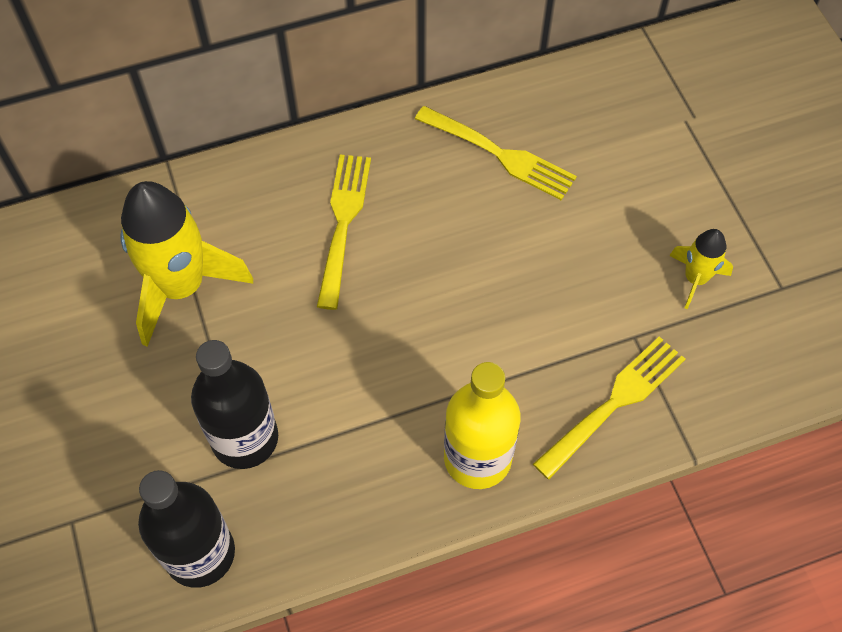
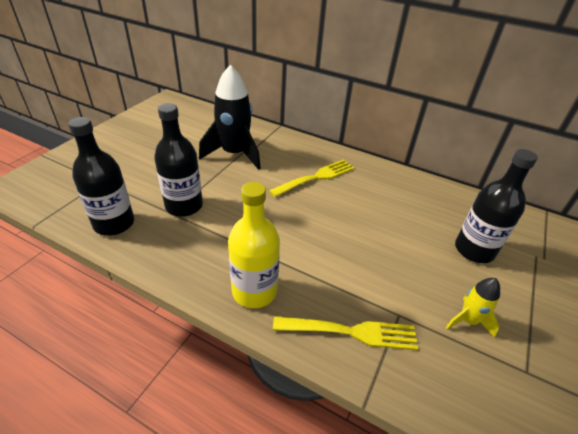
camera: 45 degrees right, 20 degrees down
(181, 287) = (234, 154): yellow rocket -> black rocket
(500, 155) = (414, 203): yellow fork -> none
(624, 172) = (474, 250): none -> black bottle

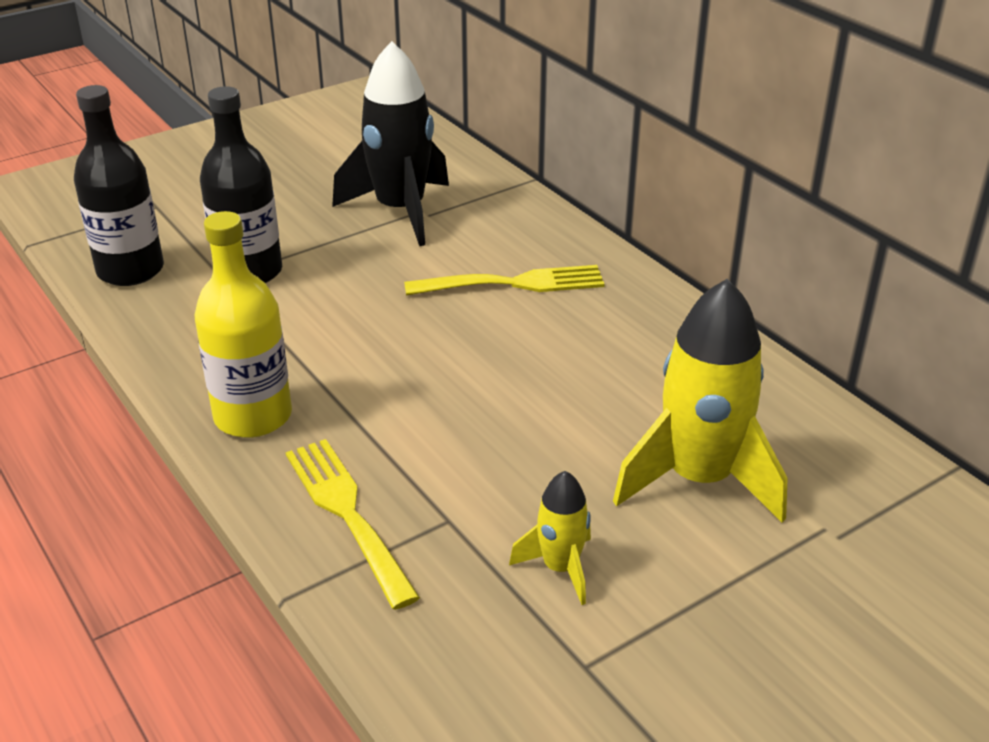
camera: 30 degrees right, 5 degrees down
(351, 332) = (347, 514): yellow fork -> yellow fork turned 150 degrees counterclockwise
(474, 250) = (699, 479): black bottle -> yellow rocket

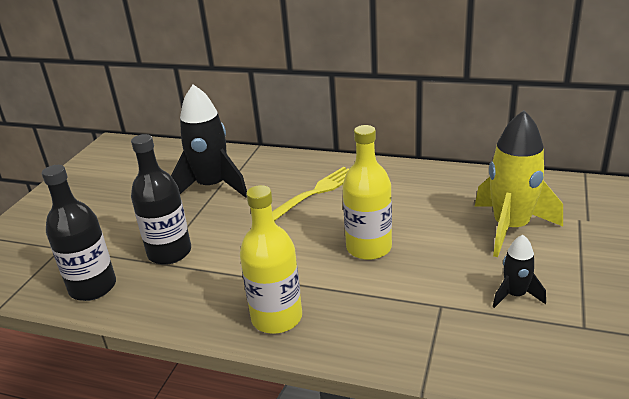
camera: 35 degrees left, 5 degrees down
(347, 514) = (393, 332): yellow fork -> none
(470, 395) = (369, 248): none -> yellow bottle
(560, 568) = (515, 295): yellow rocket -> black rocket

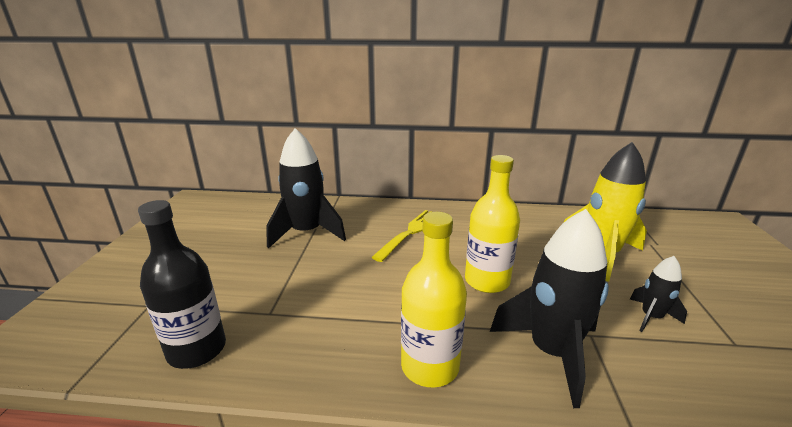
camera: 15 degrees left, 5 degrees down
(169, 253) = (281, 301): black bottle -> none
(392, 317) = (551, 352): none -> black rocket

